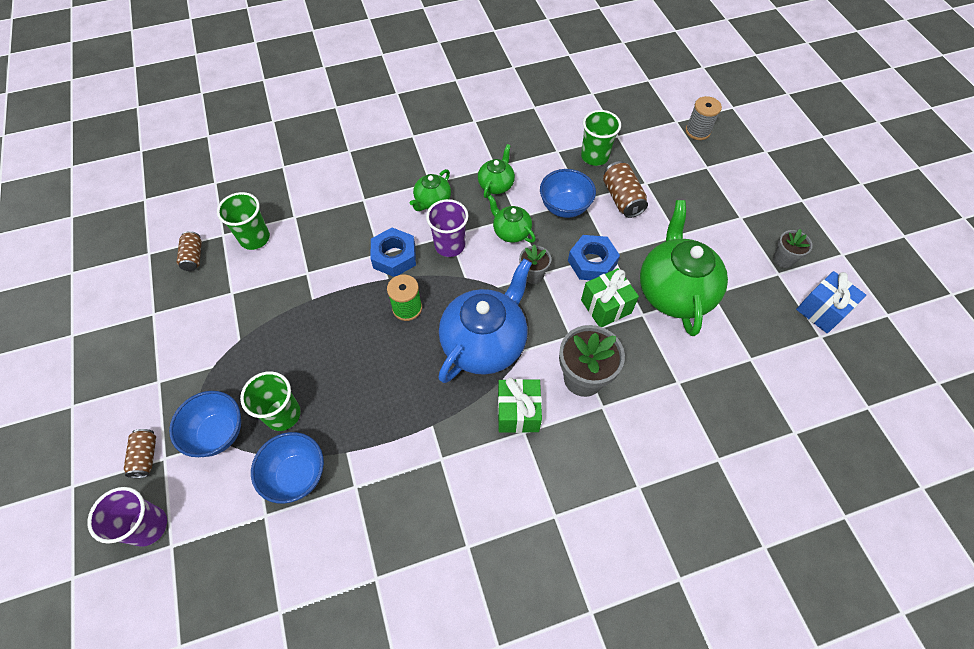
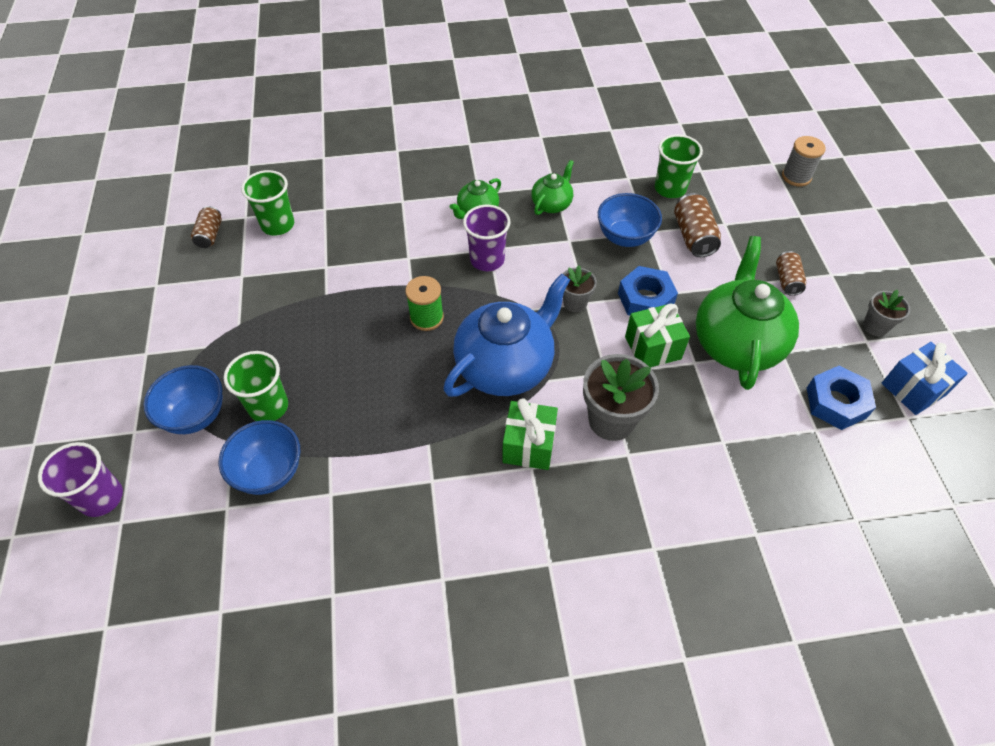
camera: 10 degrees right, 5 degrees down
(146, 456) = (115, 427): brown can -> brown can (787, 280)
(394, 256) = (423, 263): blue nut -> blue nut (836, 402)
(511, 232) = (559, 255): green teapot -> none

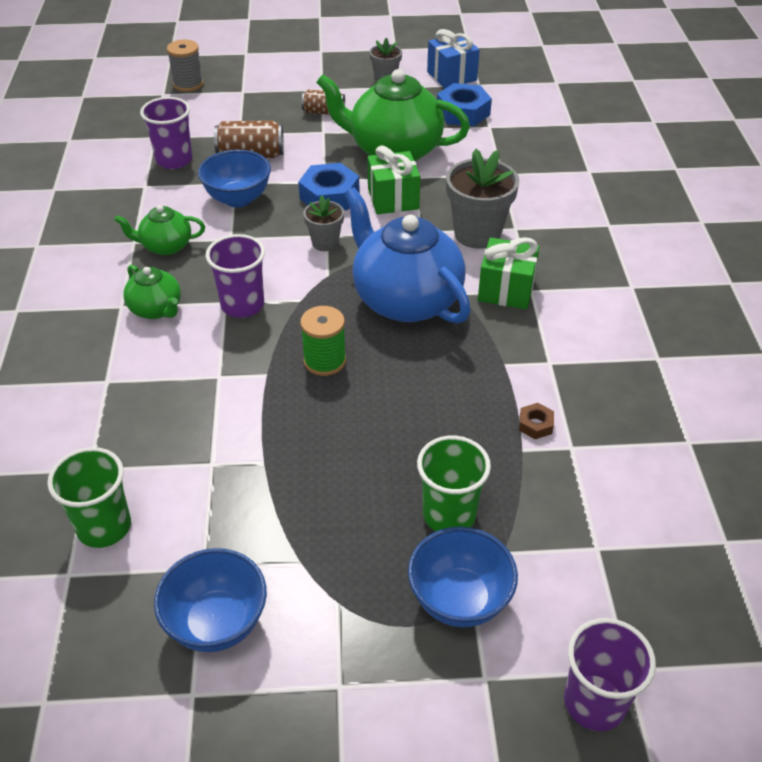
camera: 85 degrees left, 10 degrees down
(210, 235) = (94, 623): brown can -> none
(269, 472) = (545, 507): blue bowl -> blue bowl (217, 622)
(356, 467) = (535, 425): none -> brown nut
(552, 204) = (166, 246): green teapot -> green teapot turned 45 degrees counterclockwise
(670, 188) = (174, 160): green cup -> purple cup

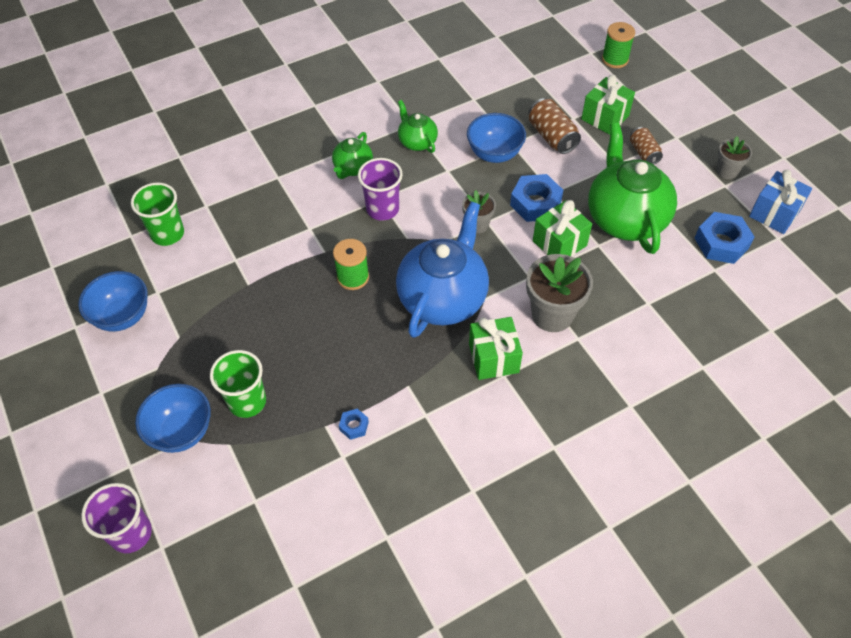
camera: 65 degrees right, 10 degrees up
(174, 160) = (514, 99): purple cup -> none
(188, 84) = (615, 59): grey spool -> green spool
(257, 116) = (605, 117): none -> green gift
(535, 425) = (354, 426): brown nut -> blue nut

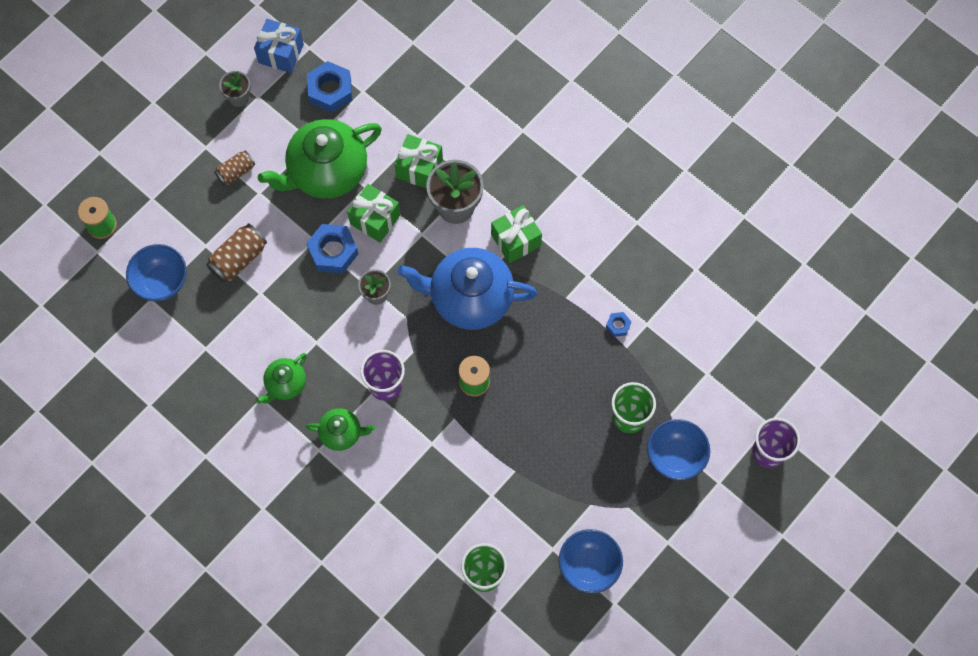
camera: 110 degrees left, 15 degrees up
(494, 154) = (279, 305): blue bowl -> blue bowl (162, 282)
(605, 117) = (196, 216): green gift -> green gift (419, 168)

